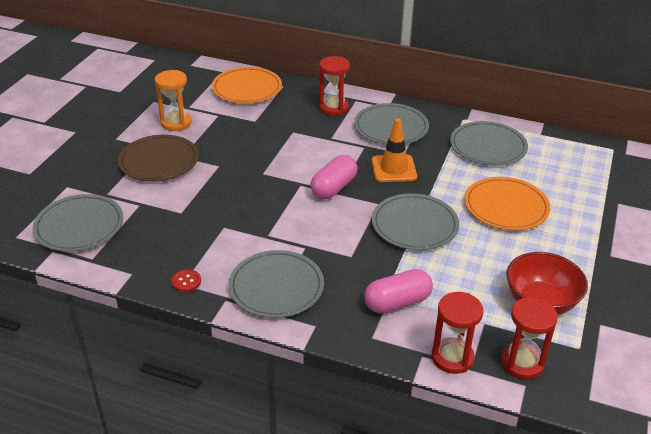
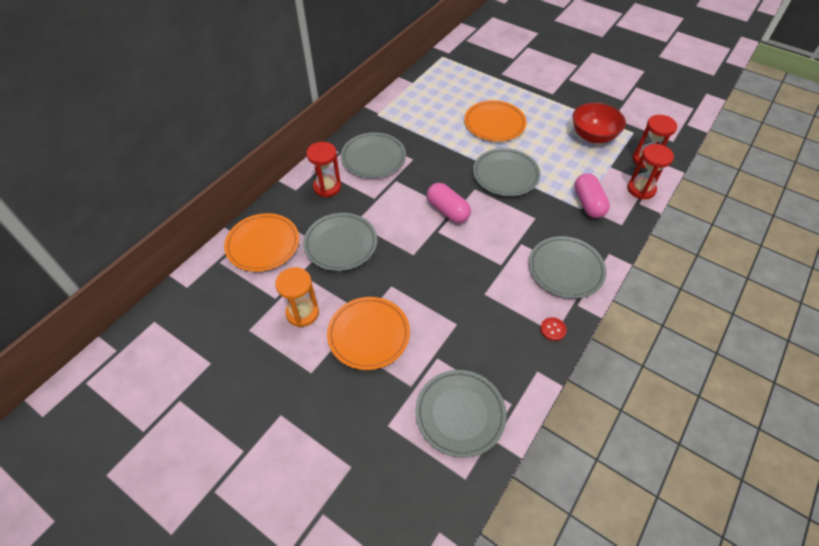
camera: 75 degrees left, 15 degrees up
(159, 161) = (368, 334): brown plate -> orange plate
(394, 169) = (432, 169): orange traffic cone -> none
(488, 147) = (419, 112): grey plate -> grey plate (341, 244)

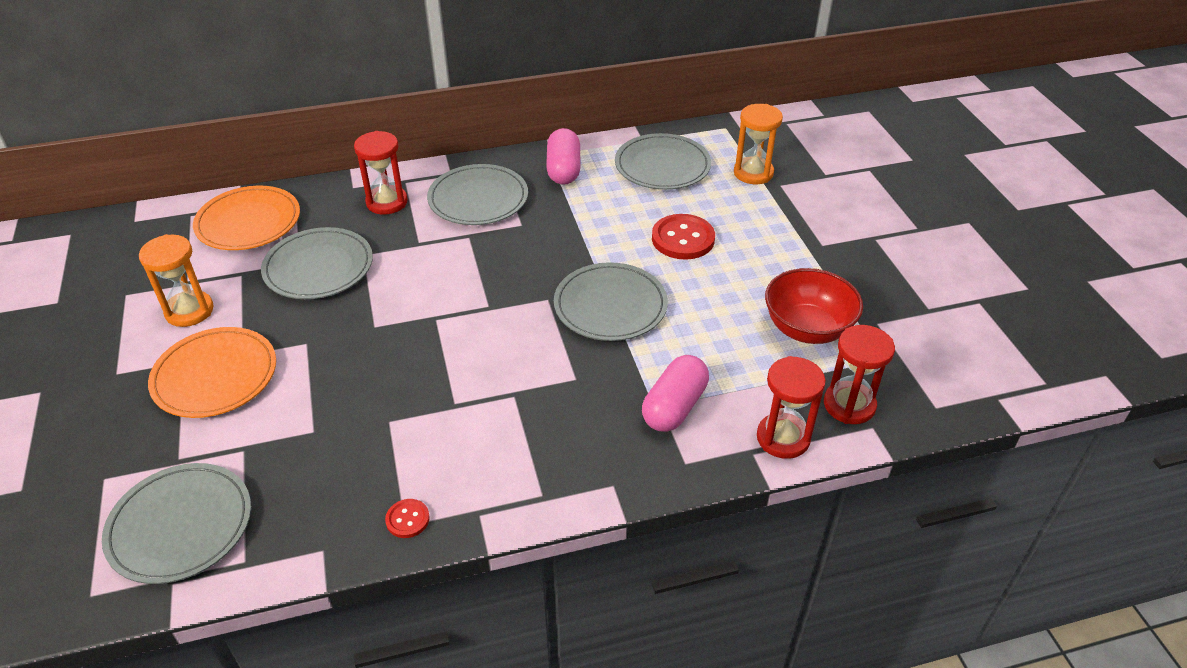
camera: 40 degrees right, 10 degrees down
(447, 211) = (479, 304): pink capsule -> pink capsule (563, 170)
(483, 73) = (753, 173): none -> orange hourglass
(494, 123) = (683, 239): orange plate -> red button
(566, 269) = (526, 463): grey plate -> grey plate (662, 166)

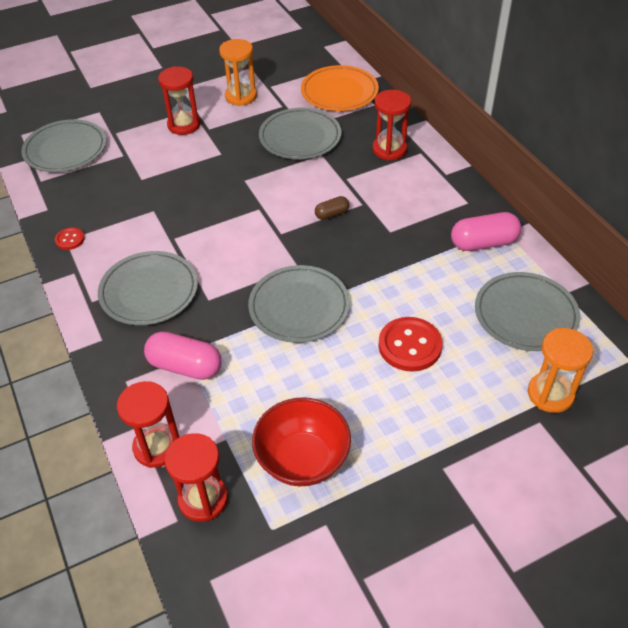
camera: 80 degrees right, 5 degrees up
(215, 376) = (184, 125): orange plate -> red hourglass
(474, 261) = (332, 214): none -> brown capsule
(478, 199) = (415, 198): grey plate -> grey plate (149, 291)

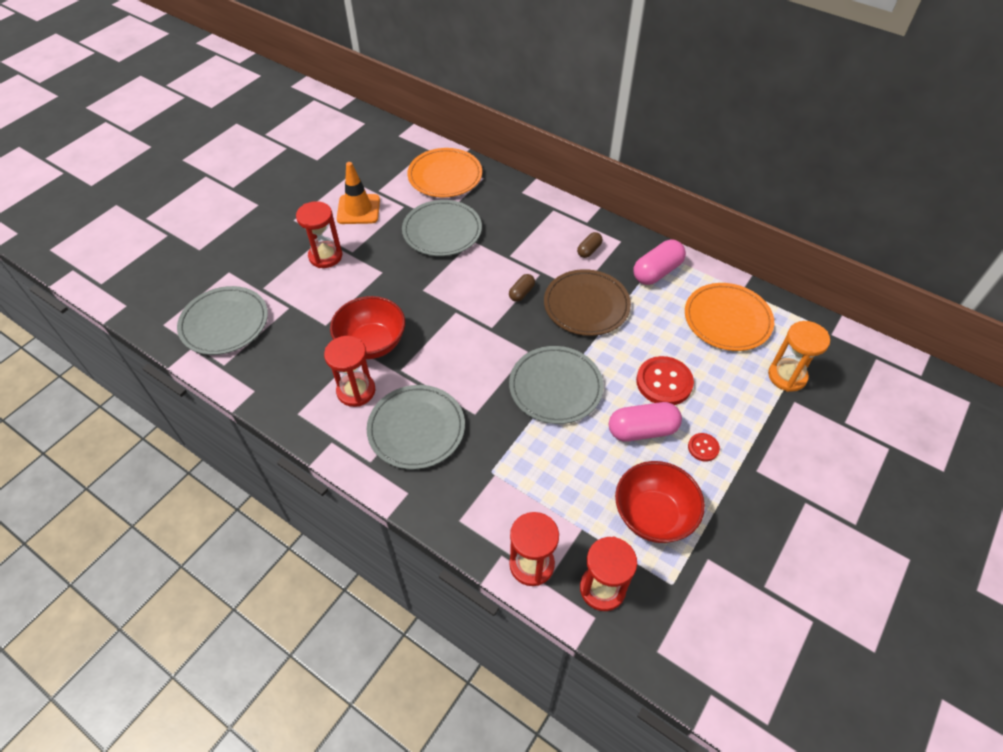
camera: 30 degrees left, 5 degrees up
(70, 239) = (302, 411): red button -> red button (703, 448)
(167, 208) = (372, 343): none -> red bowl
(185, 366) = (501, 482): pink capsule -> pink capsule (642, 430)
(241, 96) = (358, 209): orange hourglass -> orange traffic cone
(386, 247) = (586, 305): none -> brown plate
(389, 149) = (526, 216): red hourglass -> red hourglass (356, 391)
(428, 200) = (589, 250): none -> brown capsule
(525, 314) = (727, 319): grey plate -> orange plate

